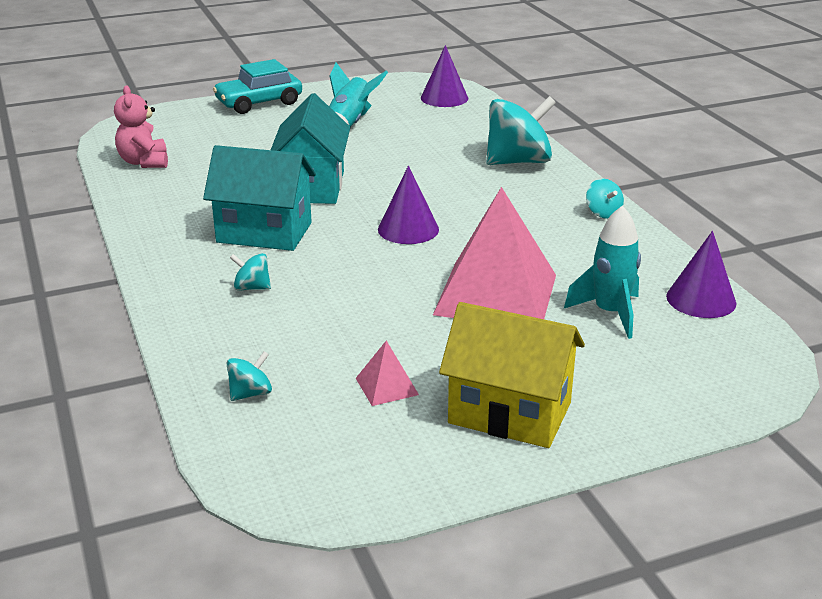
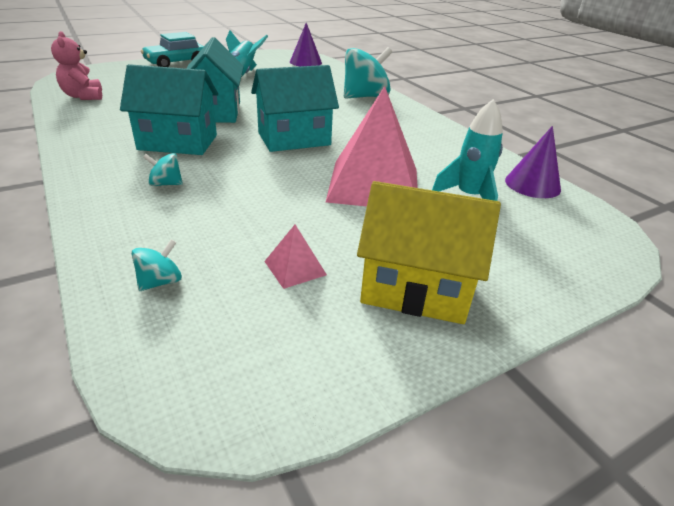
camera: 10 degrees left, 5 degrees up
(408, 229) = (294, 139): purple cone -> turquoise house
(603, 213) = (435, 127): turquoise spinning top -> none

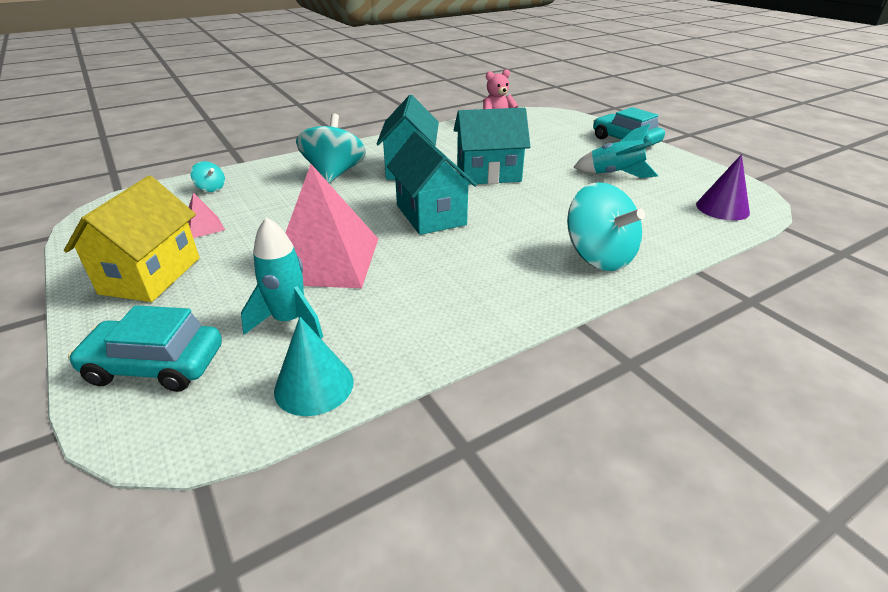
camera: 90 degrees right, 0 degrees up
(166, 184) = (334, 174): turquoise spinning top -> turquoise spinning top, size x2.20
(532, 184) = (314, 385): purple cone -> turquoise cone
(551, 254) = (155, 365): none -> turquoise car

